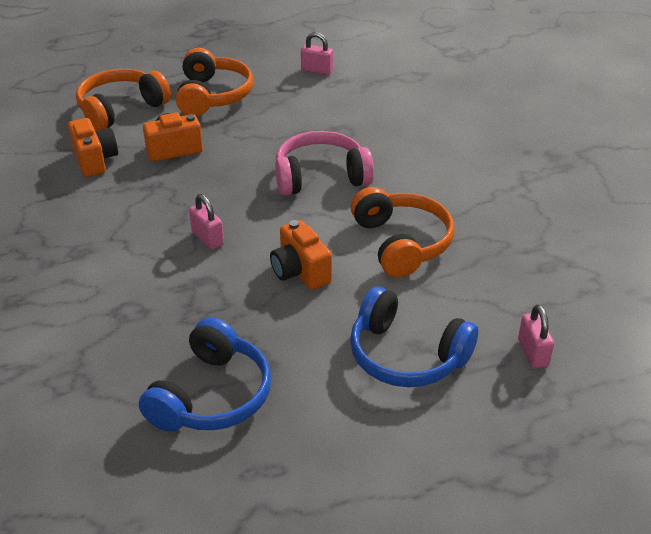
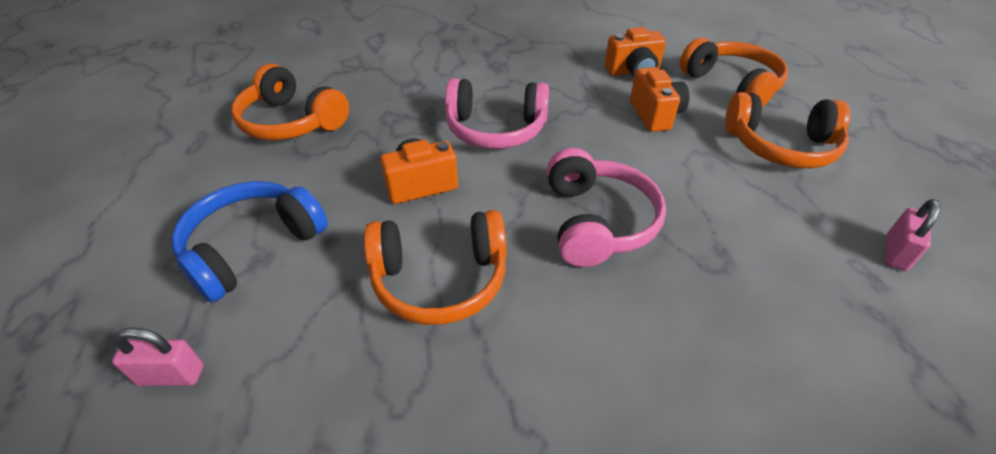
camera: 100 degrees right, 5 degrees up
(207, 238) = (495, 129): pink padlock -> pink headphones
(212, 396) = (291, 122): blue headphones -> orange headphones

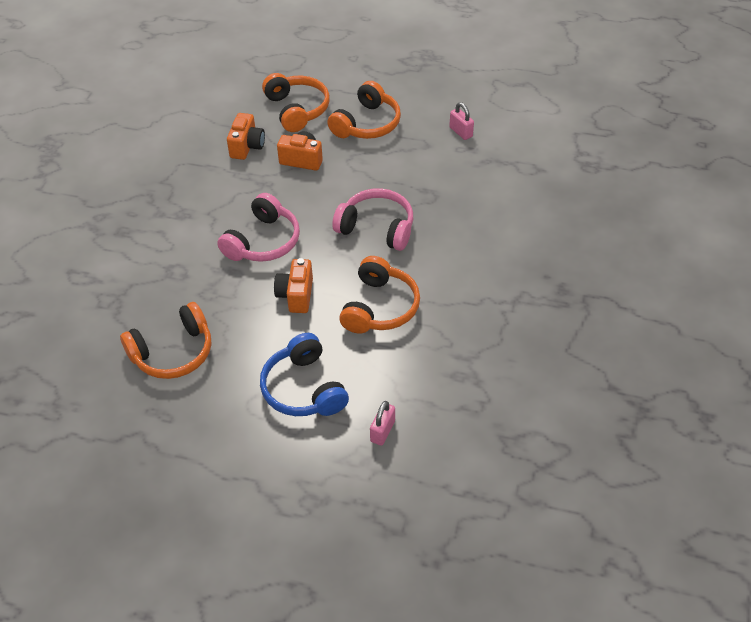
camera: 65 degrees left, 5 degrees up
(732, 85) = (297, 109): orange headphones -> orange headphones turned 75 degrees clockwise

